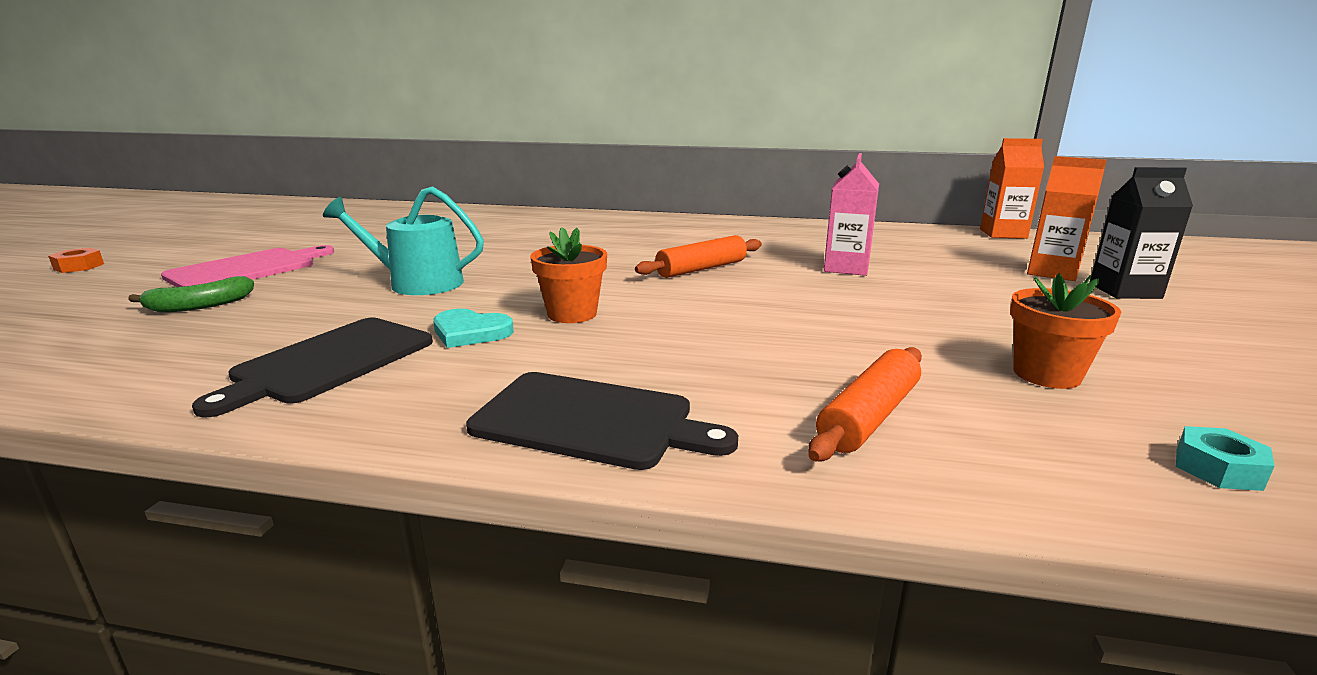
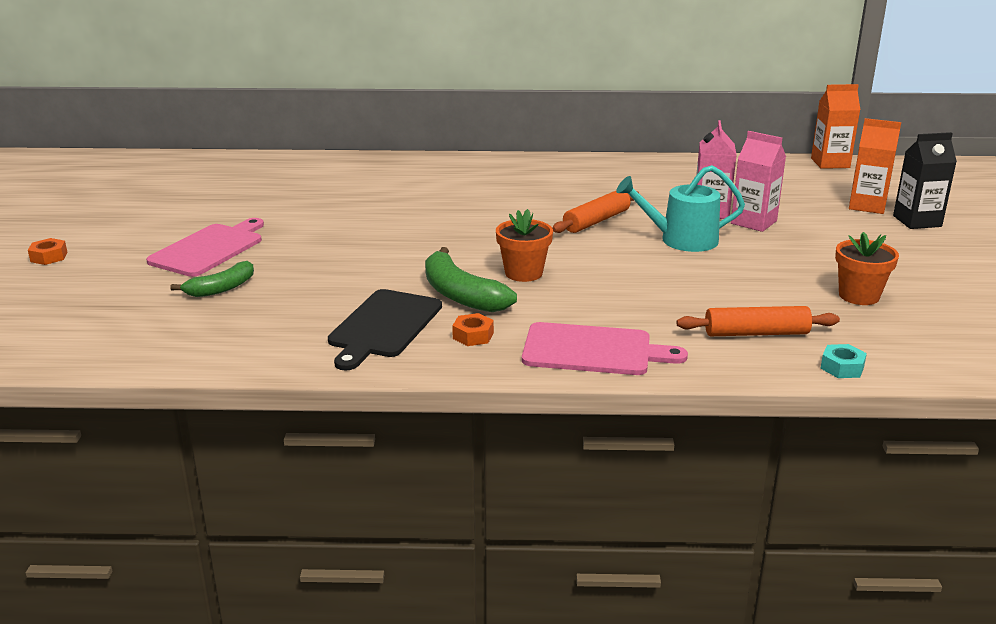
camera: 10 degrees left, 5 degrees up
(417, 283) = (375, 253): turquoise watering can -> turquoise watering can (681, 240)
(433, 384) = (473, 336): none -> orange nut
(470, 332) = (461, 295): turquoise heart -> green banana
(591, 421) = (593, 350): black cutting board -> pink cutting board
(868, 416) = (756, 333): orange rolling pin -> orange rolling pin turned 60 degrees clockwise
(898, 280) = (753, 222): none -> pink carton
(1218, 469) = (943, 345): turquoise nut -> turquoise nut (842, 367)

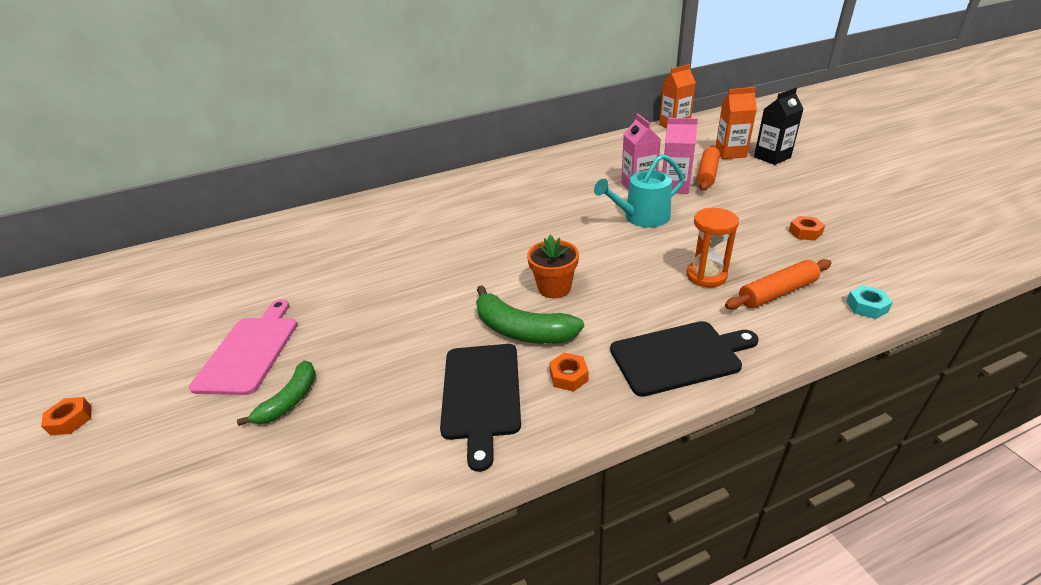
camera: 20 degrees left, 10 degrees up
(593, 350) = (679, 356): pink cutting board -> black cutting board
(596, 221) = (566, 217): orange rolling pin -> orange rolling pin (707, 174)
(694, 302) = (706, 276): none -> orange hourglass
(859, 296) = (805, 232): orange flower pot -> orange nut

